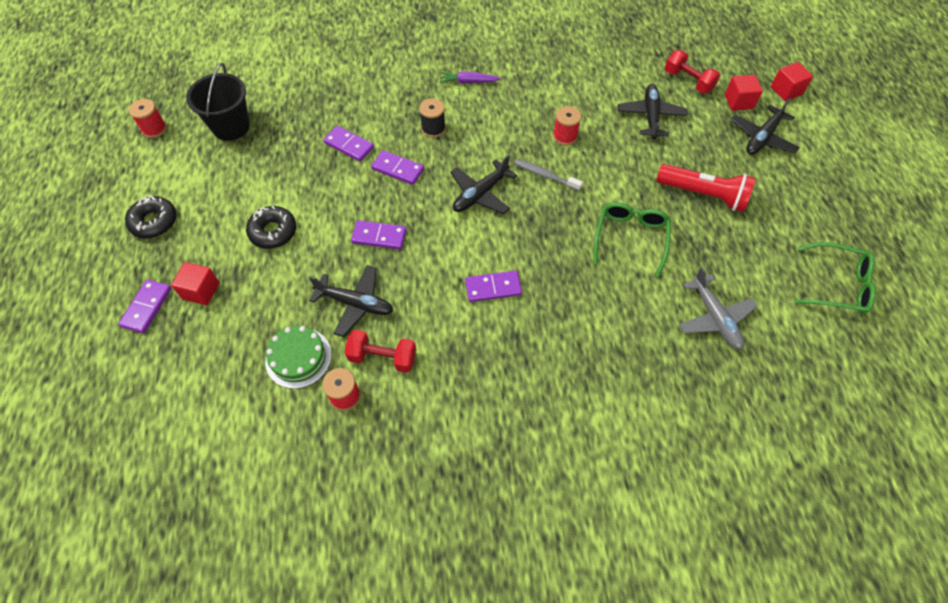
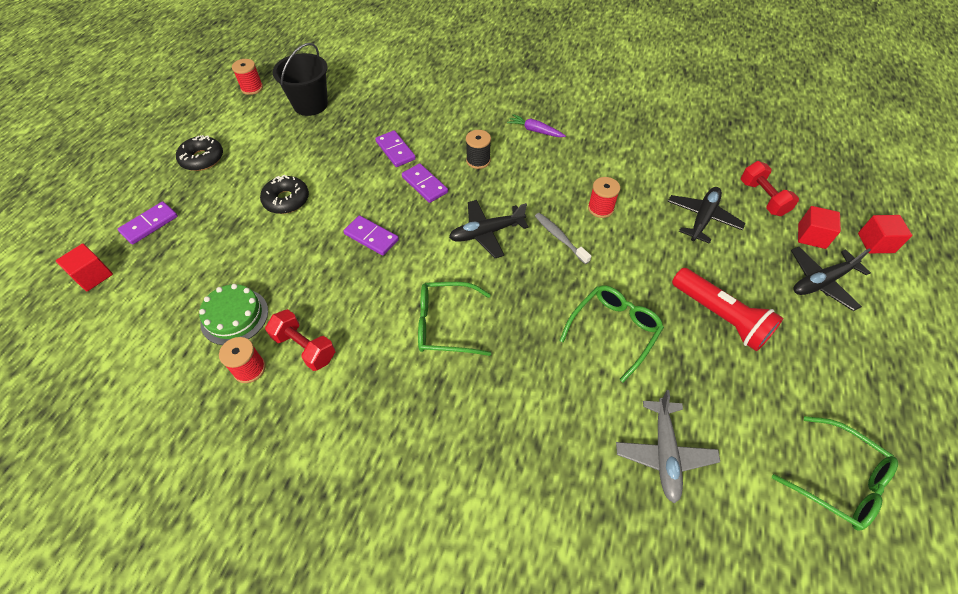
camera: 25 degrees right, 5 degrees down
(201, 291) = (198, 227): red cube -> red cube (93, 276)
(355, 304) = (313, 288): black plane -> none
(493, 288) = (445, 324): purple domino -> green glasses

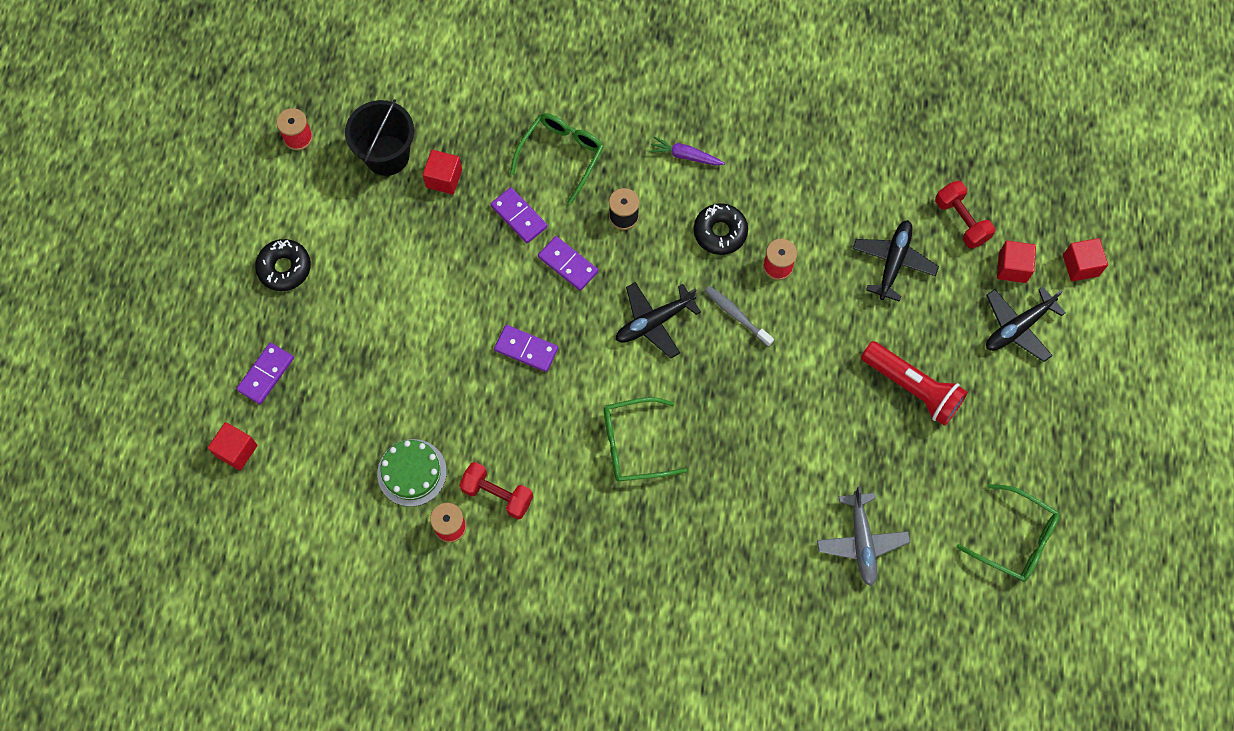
camera: 10 degrees left, 15 degrees up
(286, 200) = (411, 313): black donut -> black donut (720, 232)
(347, 122) = (444, 178): none -> red cube
(614, 331) = (806, 423): green glasses -> green glasses (561, 155)

